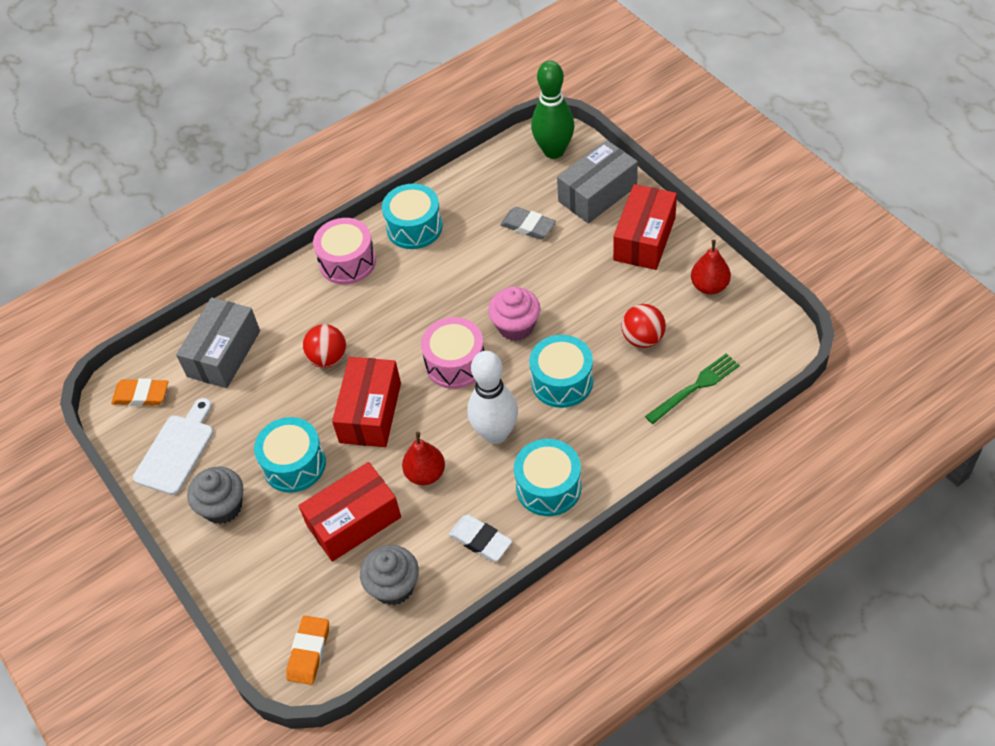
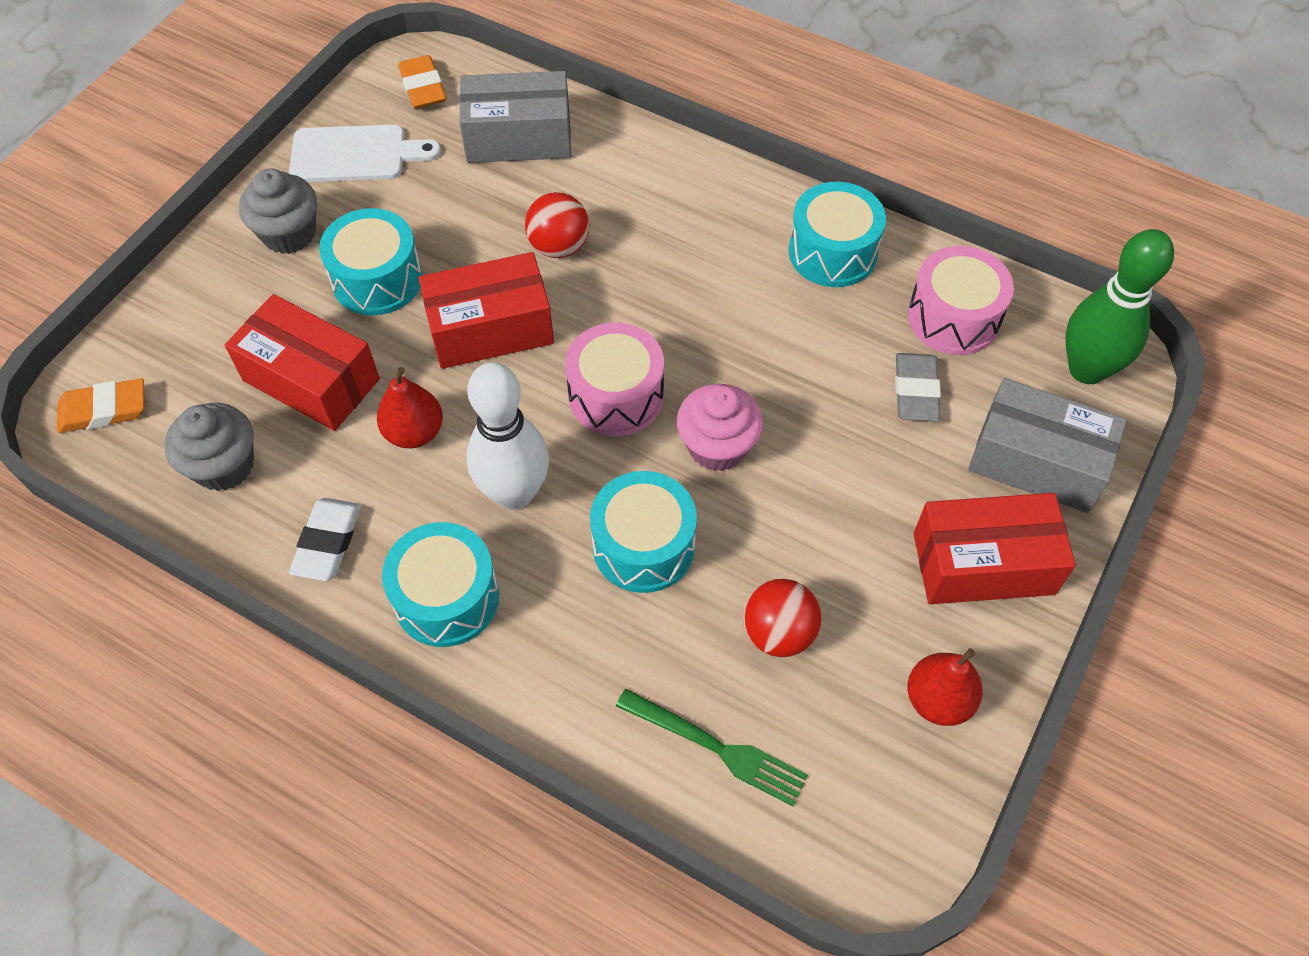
camera: 60 degrees right, 5 degrees up
(347, 262) = (730, 202): pink drum -> pink drum (953, 317)

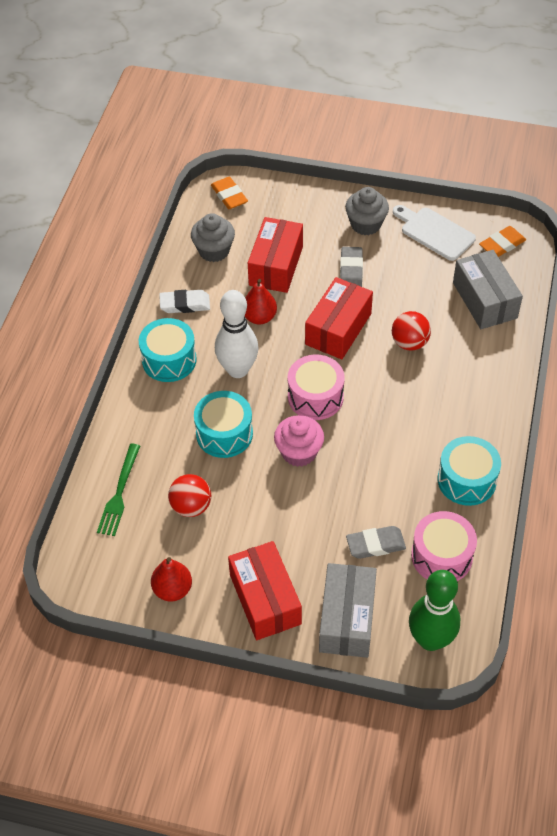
camera: 75 degrees right, 5 degrees down
(355, 154) = (434, 232): white cutting board -> white cutting board turned 150 degrees clockwise
(377, 279) = (351, 270): turquoise drum -> grey eraser
(490, 329) = (338, 329): red box -> red box turned 60 degrees clockwise

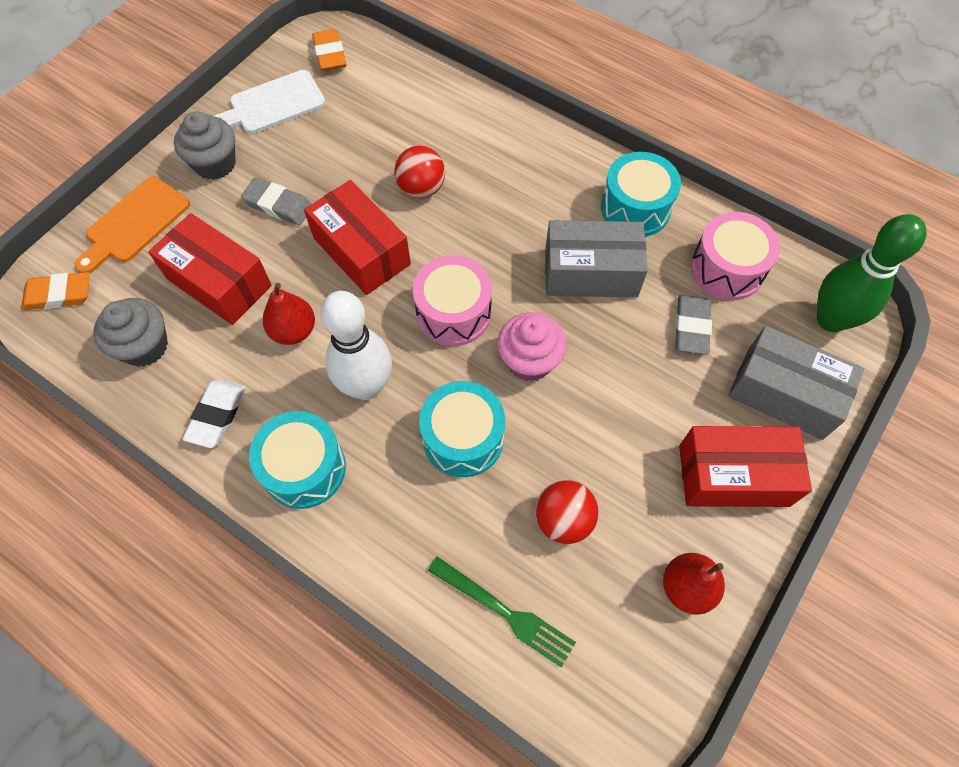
camera: 70 degrees left, 10 degrees up
(297, 206) = (134, 223): none -> orange cutting board
(484, 300) = (399, 99): grey box -> grey box (590, 273)

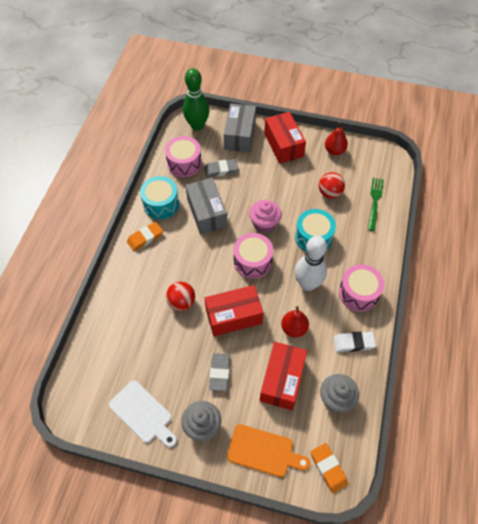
camera: 110 degrees left, 5 degrees down
(304, 468) = (358, 293): turquoise drum -> pink drum
(330, 54) = (88, 397): orange eraser -> orange eraser (145, 238)
(361, 251) = (233, 316): red box -> red box turned 45 degrees clockwise

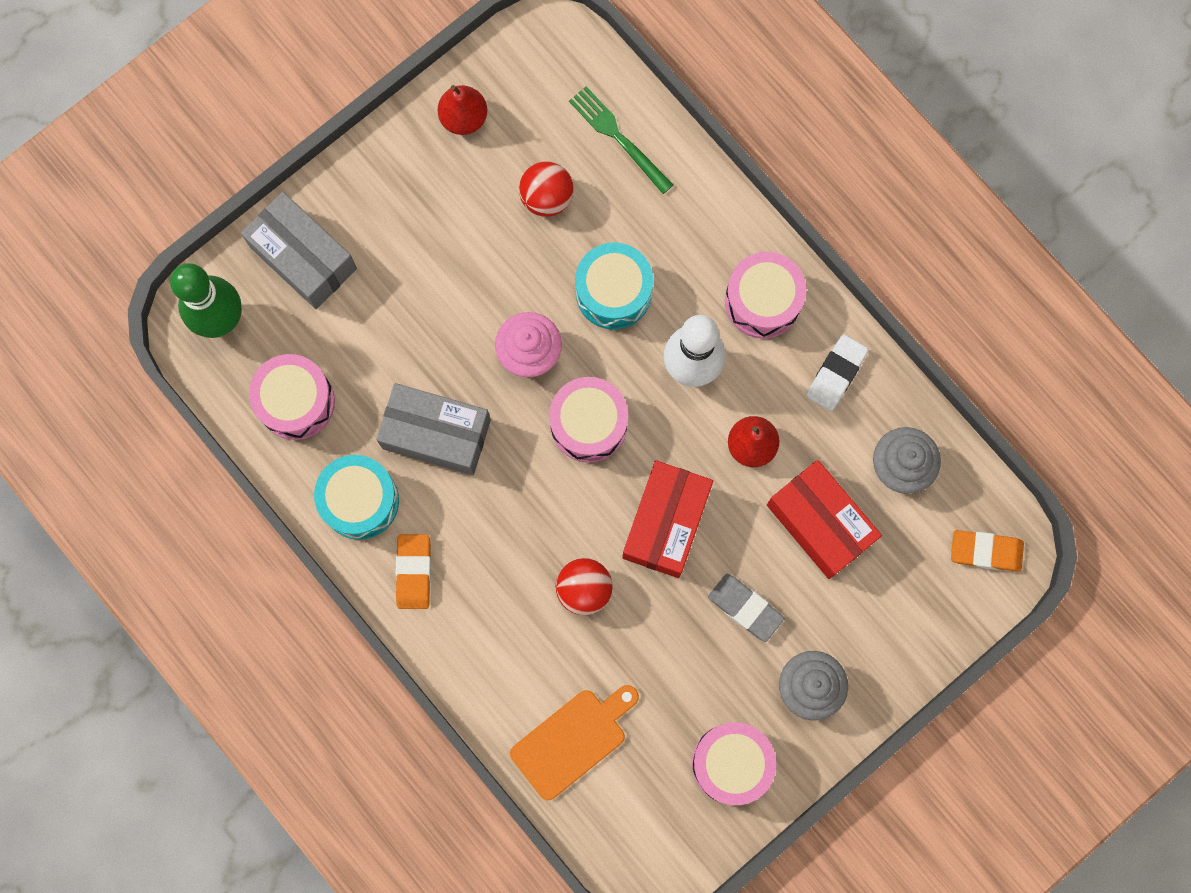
camera: 55 degrees left, 20 degrees up
(142, 414) = (731, 763): white cutting board -> pink drum
(221, 170) = (360, 347): grey eraser -> none
(263, 451) = (904, 624): orange cutting board -> orange cutting board (573, 740)
(283, 145) = (384, 196): red box -> none

